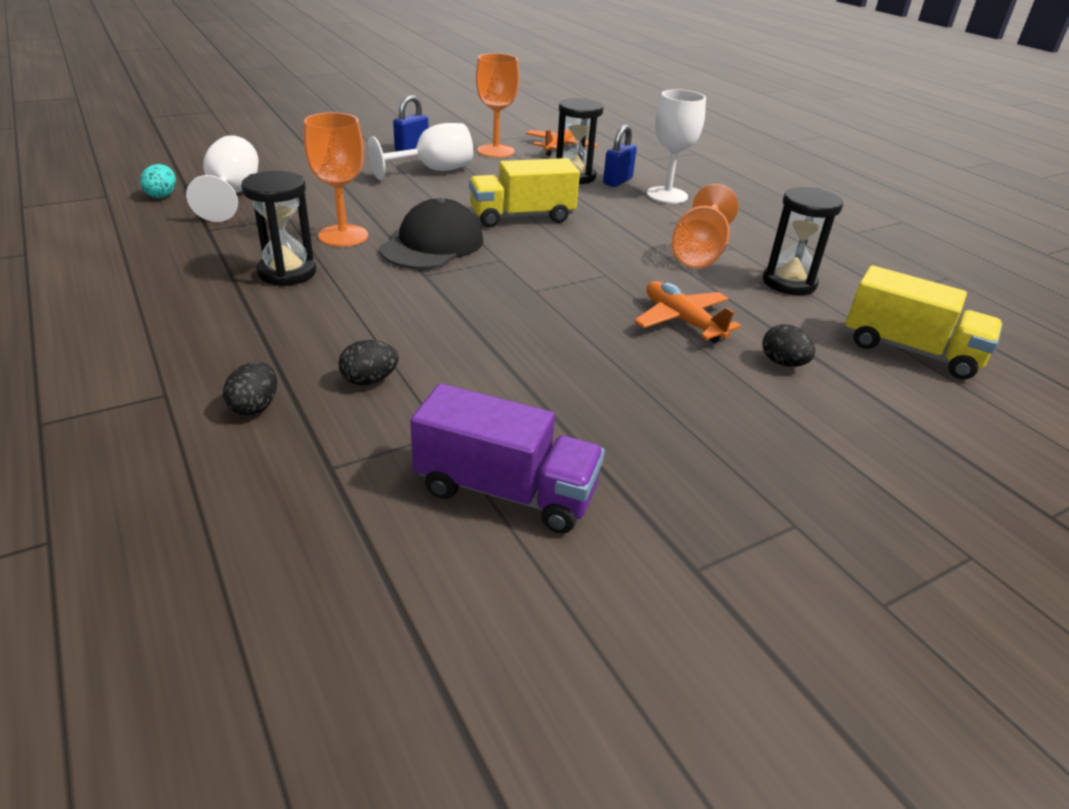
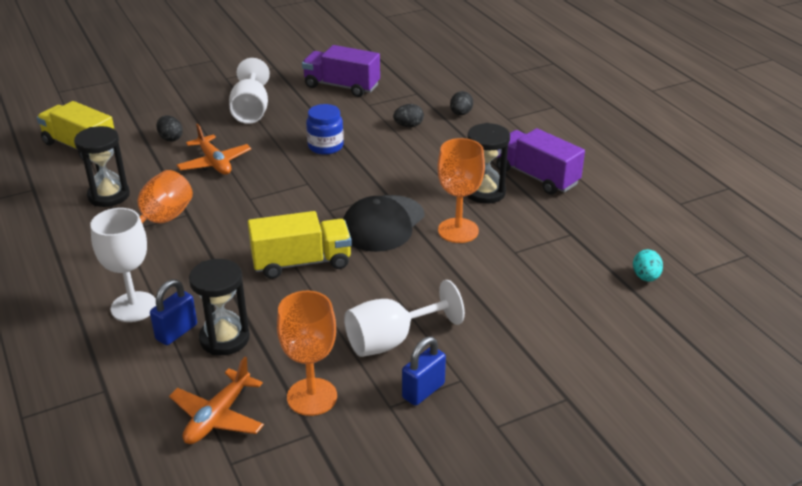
camera: 175 degrees left, 0 degrees up
(197, 290) = (536, 177): none -> purple truck
(232, 195) = (582, 281): white goblet -> white goblet (251, 110)
(518, 343) = (325, 146): none -> blue jar

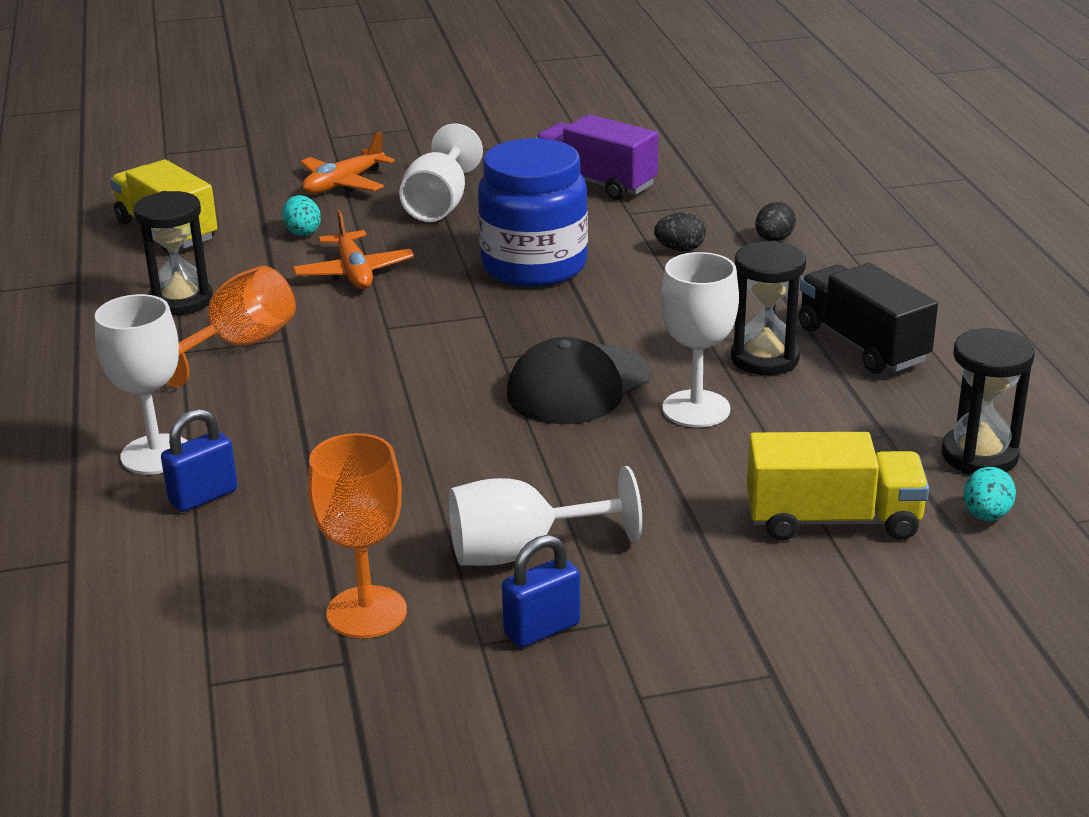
camera: 15 degrees right, 5 degrees down
(170, 138) = (302, 232): black egg -> turquoise egg
(218, 416) = (217, 618): orange plane -> orange plane (344, 184)
(224, 339) = (269, 515): black hourglass -> black hourglass (979, 456)
(301, 262) = (428, 425): yellow truck -> yellow truck (832, 520)
(325, 146) = (534, 266): blue jar -> blue jar, size x1.82
(458, 230) = (696, 409): orange goblet -> white goblet
(536, 177) = (862, 345): purple truck -> black truck

